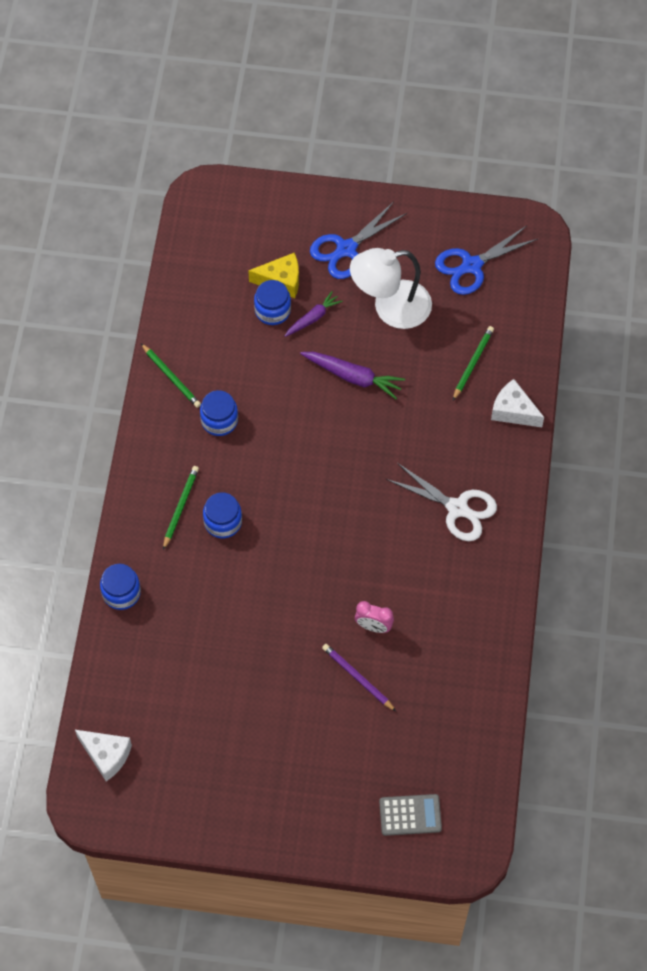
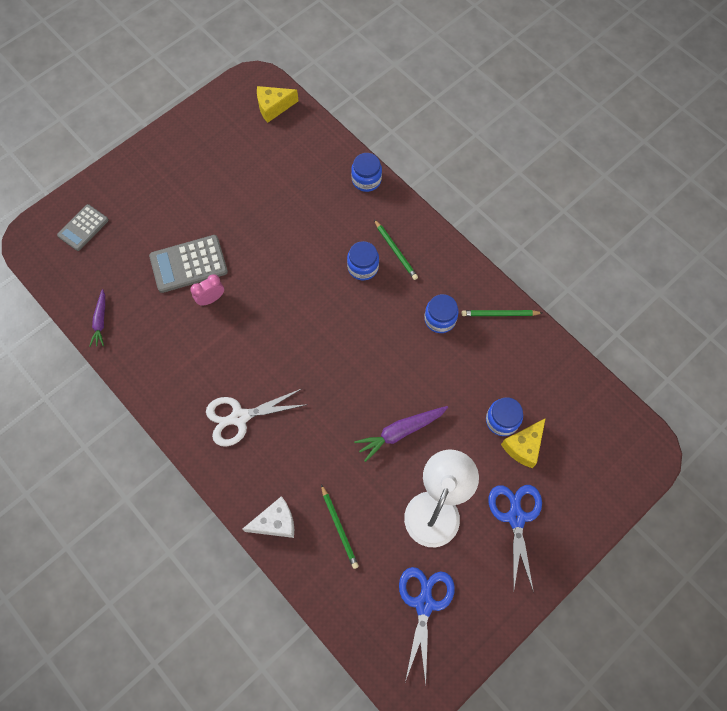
camera: 130 degrees right, 5 degrees up
(106, 755) = (273, 107): white cheese -> yellow cheese
(313, 318) = (473, 443): purple carrot -> purple carrot (100, 321)
(357, 678) = (188, 264): purple pencil -> grey calculator

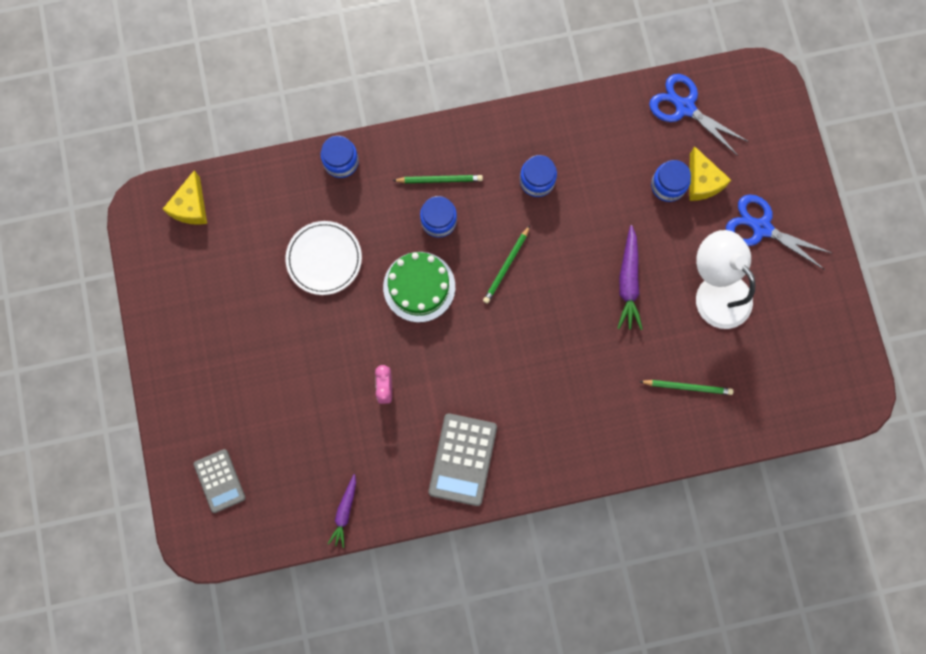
camera: 60 degrees left, 10 degrees up
(100, 321) = (344, 512): purple carrot -> purple carrot turned 75 degrees clockwise
(188, 264) = (331, 391): grey calculator -> grey calculator (462, 459)
(240, 417) = (530, 423): white scissors -> none
(275, 522) = (651, 442): white cheese -> none
(286, 207) = (324, 259): none -> white plate
(303, 281) = (419, 287): none -> green cake
(424, 604) = (794, 350): blue scissors -> blue scissors (685, 107)
(500, 314) = (564, 124): green pencil -> green pencil (506, 266)

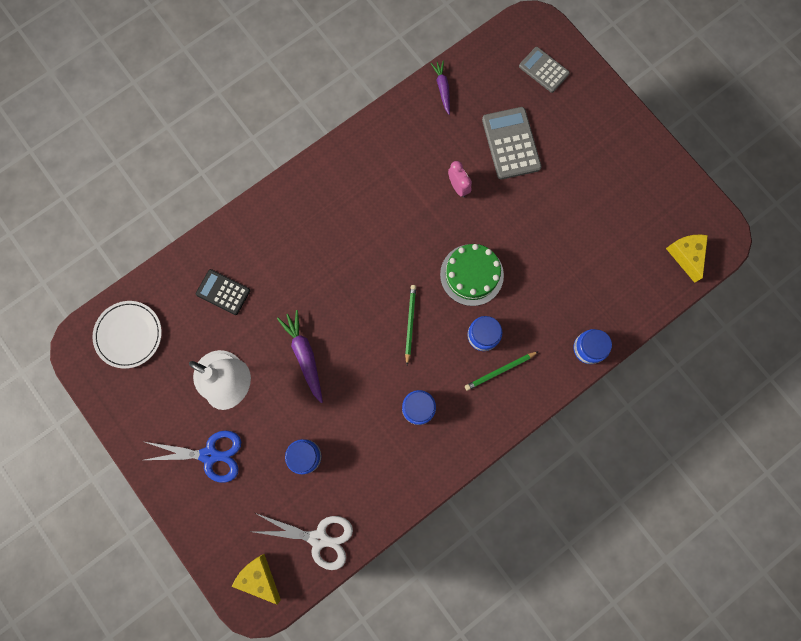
camera: 155 degrees right, 0 degrees up
(324, 259) = (558, 262): white plate -> white plate (129, 335)
(462, 459) = (374, 162): grey calculator -> grey calculator (511, 143)
(685, 107) = (319, 538): blue scissors -> white scissors
(687, 387) = (223, 292): green pencil -> black calculator
(702, 182) = (276, 474): yellow cheese -> yellow cheese (259, 577)

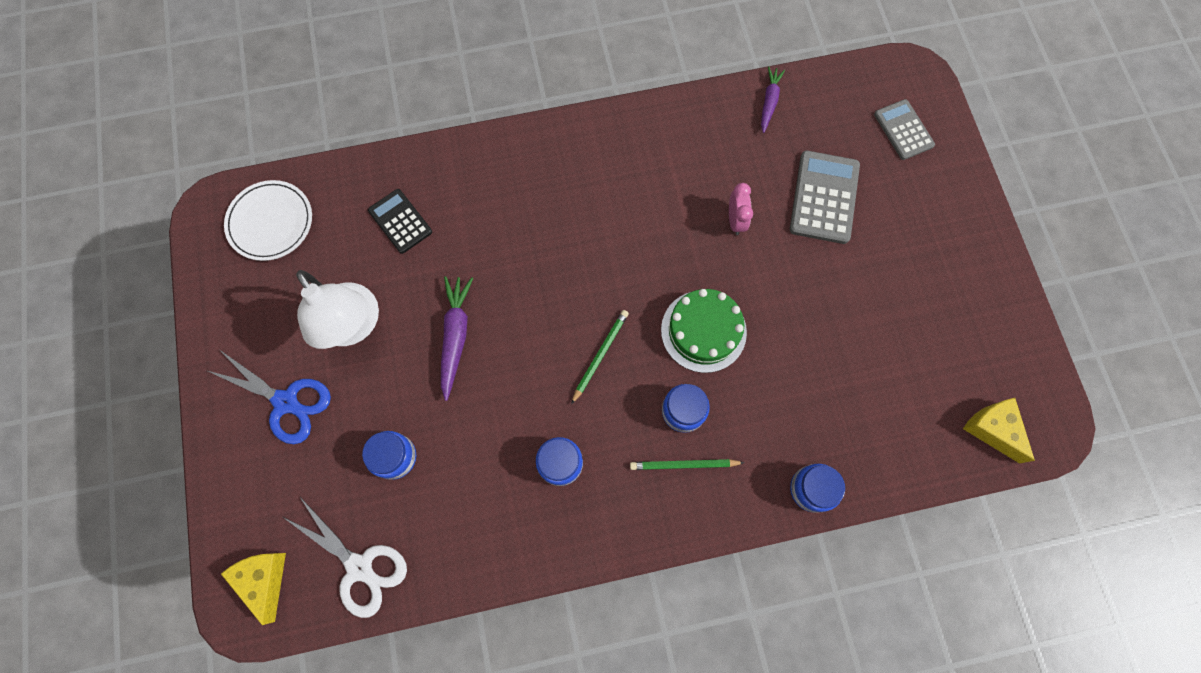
camera: 25 degrees right, 5 degrees down
(686, 255) = (992, 429): yellow cheese -> yellow cheese turned 45 degrees counterclockwise

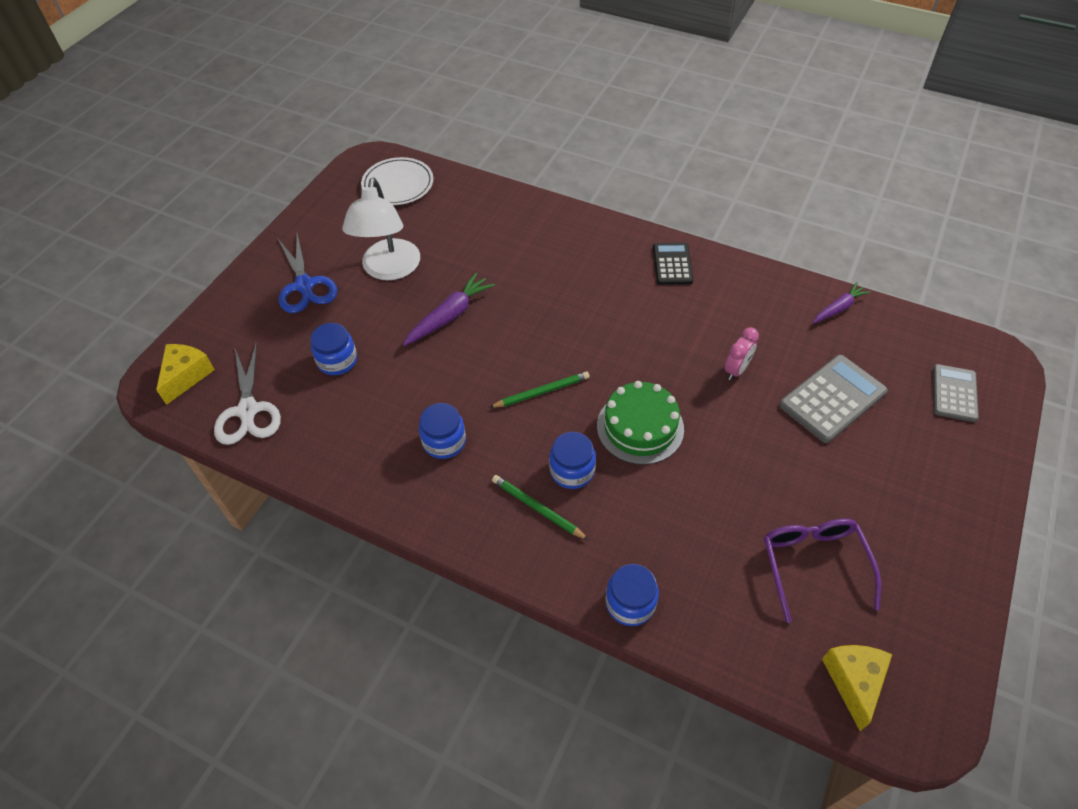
camera: 40 degrees right, 20 degrees down
(400, 221) = (479, 229): black calculator -> black calculator (672, 264)
(908, 357) = (813, 564): none -> purple glasses

